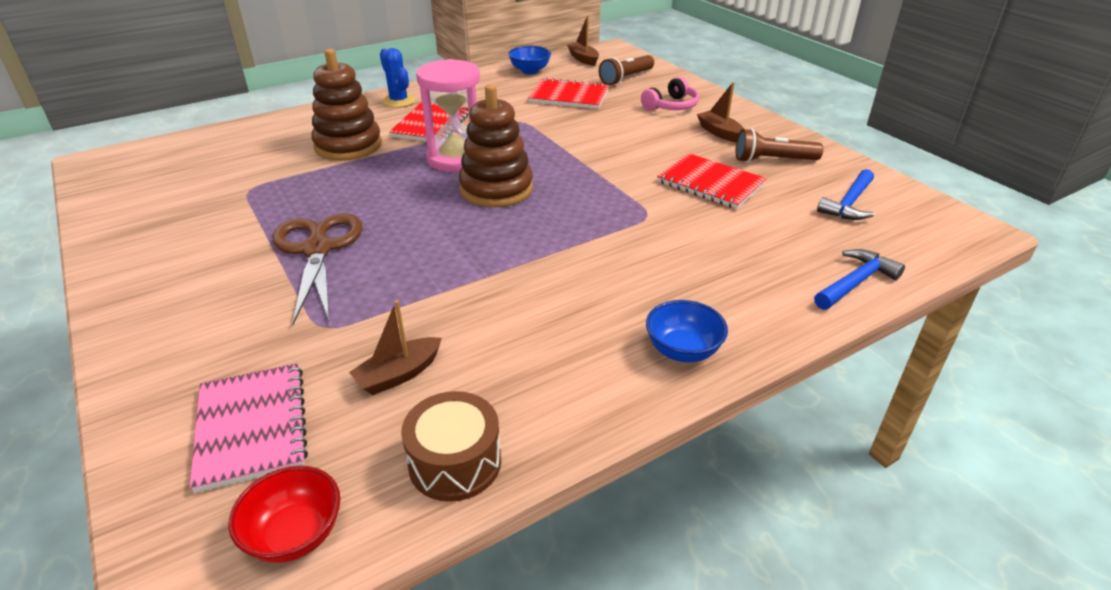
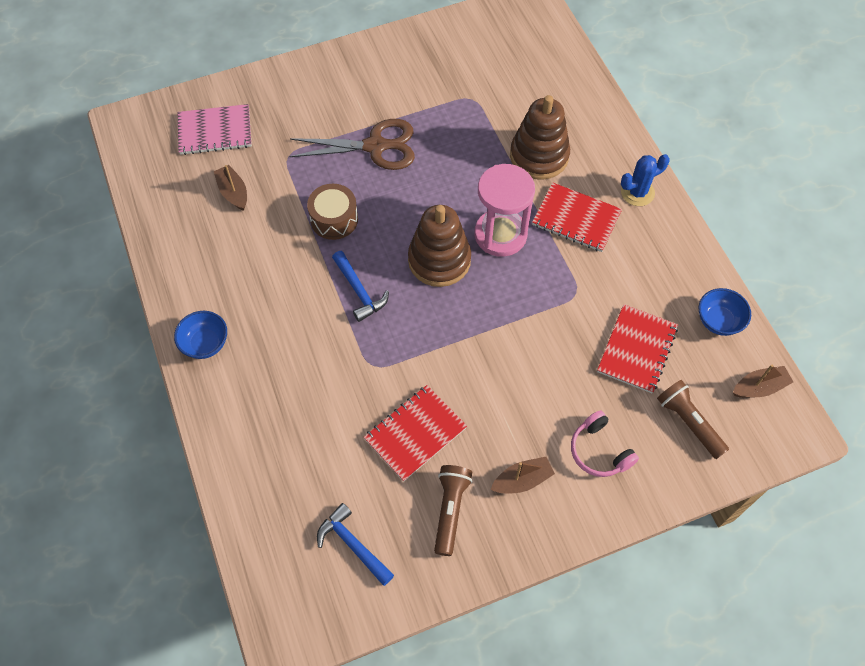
camera: 100 degrees right, 25 degrees up
(295, 535) = (142, 155): red bowl -> none
(455, 462) = (160, 216): brown drum -> brown drum (334, 219)
(855, 283) = (240, 488): blue hammer -> blue hammer (359, 291)

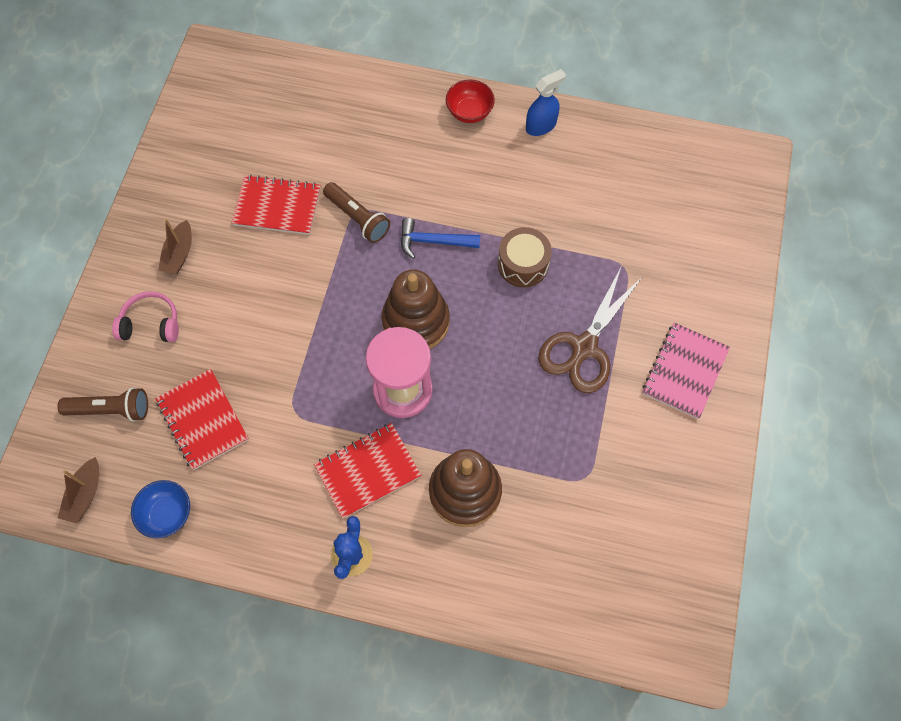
camera: 125 degrees right, 5 degrees up
(185, 280) = (541, 126): none -> blue spray bottle
(205, 343) = (469, 112): blue bowl -> red bowl
(215, 131) = (696, 223): pink notebook -> pink notebook (684, 371)
(233, 192) = (610, 203): brown boat -> none
(353, 544) = (232, 121): blue hammer -> none
(415, 433) = (277, 206): red notebook -> red notebook turned 75 degrees counterclockwise
(450, 510) = (201, 193): brown flashlight -> brown flashlight (358, 218)

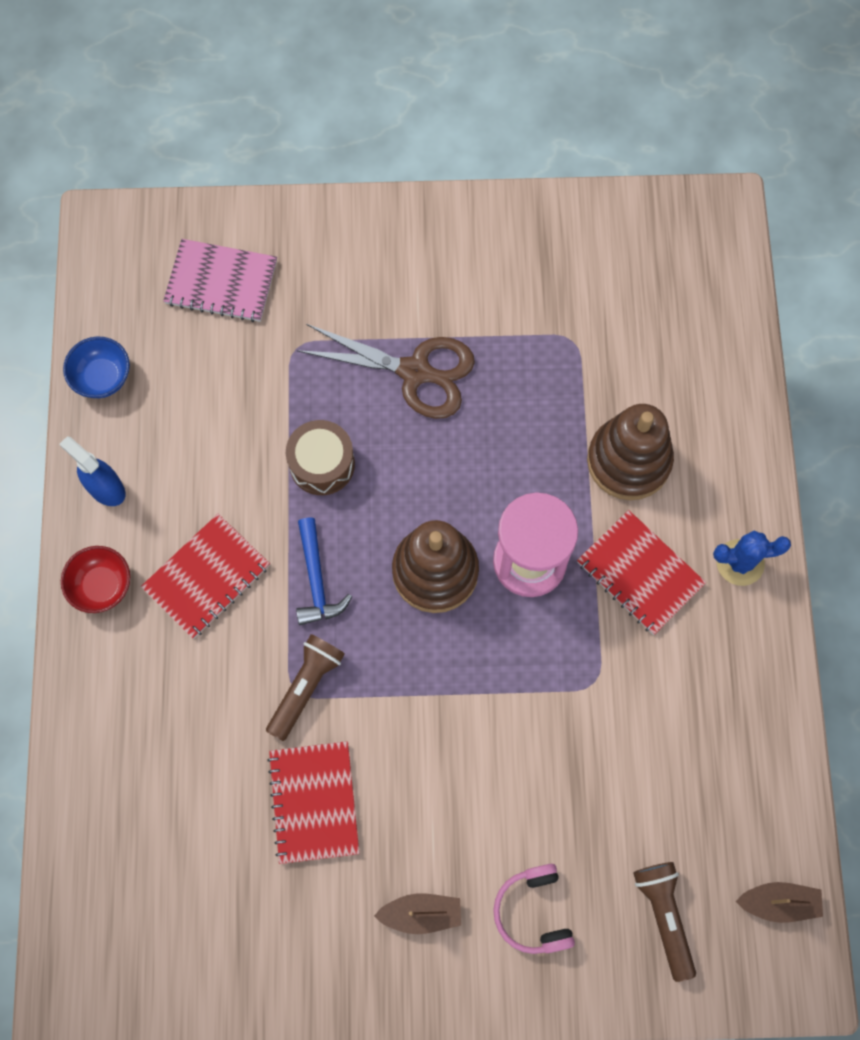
camera: 105 degrees left, 5 degrees up
(167, 514) = (766, 790): blue bowl -> blue bowl (102, 377)
(202, 420) = (640, 791): red notebook -> red notebook (207, 577)
(684, 371) = (415, 261): pink notebook -> pink notebook (221, 282)

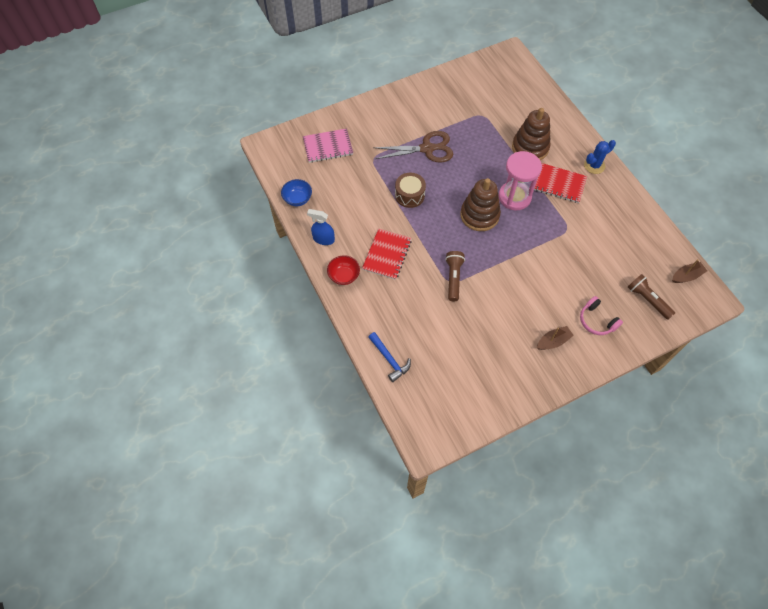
camera: 25 degrees left, 10 degrees down
(314, 802) = (483, 319): red notebook -> none
(316, 580) = (433, 237): blue hammer -> blue hammer (389, 359)

